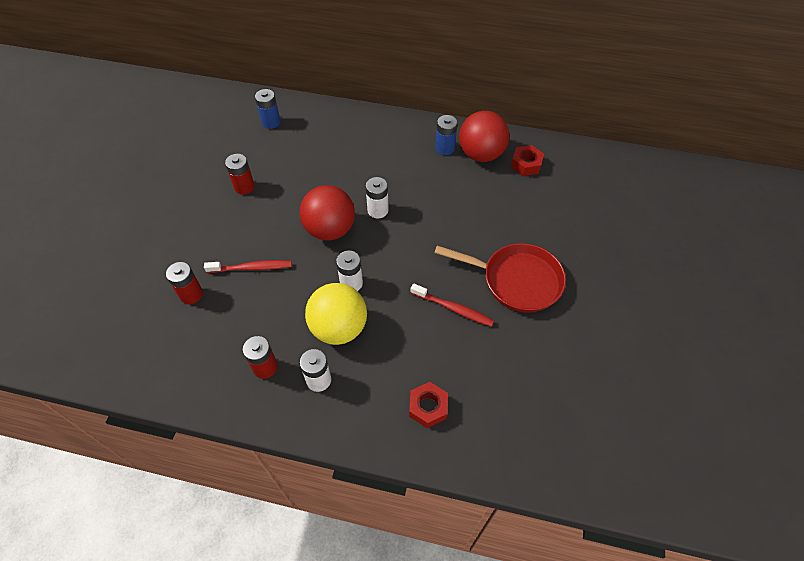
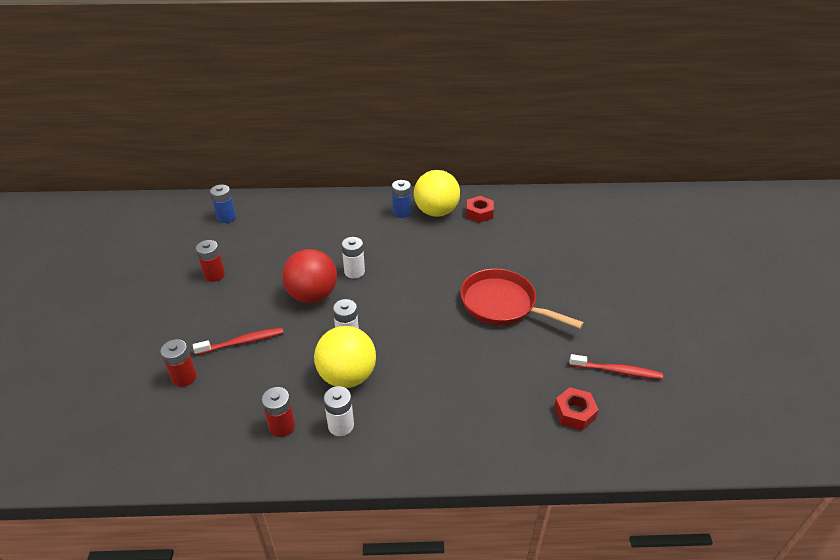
camera: 15 degrees left, 15 degrees down
(428, 407) = (456, 425): red nut -> red nut (574, 413)
(453, 308) = (453, 338): red toothbrush -> red toothbrush (617, 371)
(481, 154) = (436, 212): red ball -> yellow ball
(516, 280) = (502, 304): red pan -> red pan turned 150 degrees counterclockwise

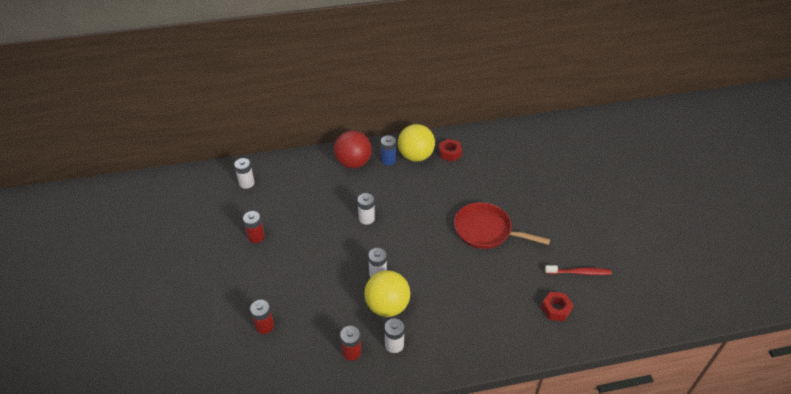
camera: 10 degrees left, 5 degrees up
(226, 217) = (246, 183): blue battery -> white battery
(242, 342) = (299, 290): red toothbrush -> none
(312, 295) = (340, 243): red ball -> red ball (353, 163)

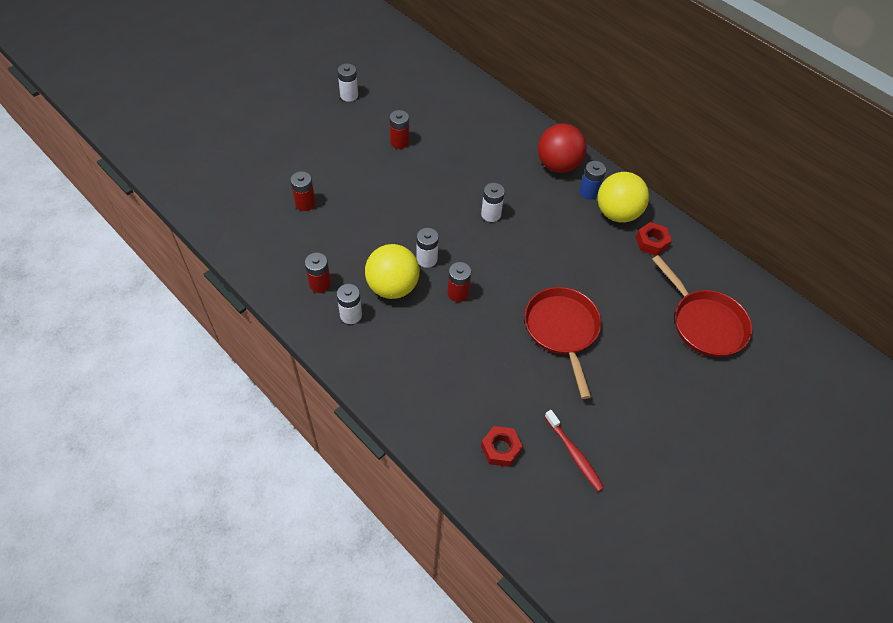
camera: 55 degrees right, 10 degrees up
(246, 183) = (458, 99): white battery -> white battery (349, 95)
(419, 270) = (458, 293): none -> red battery
(523, 163) = (704, 323): none -> red pan

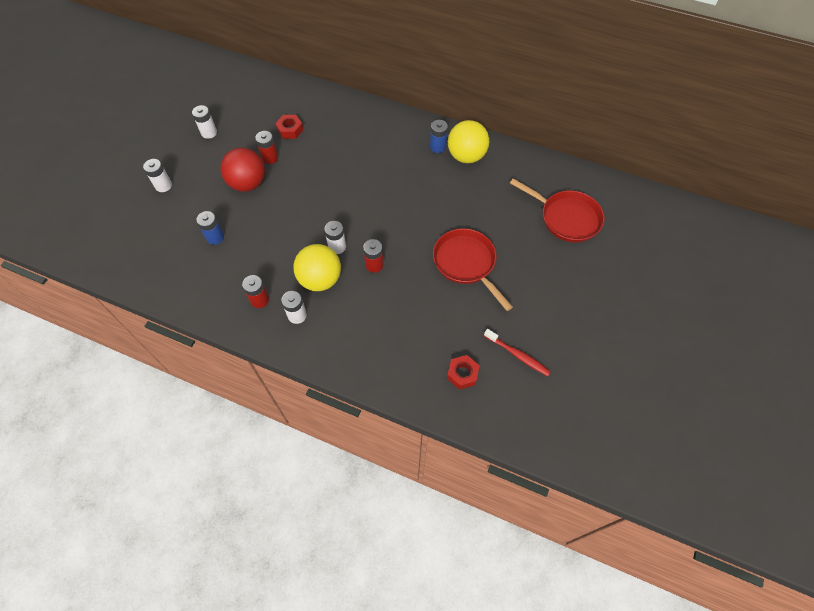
camera: 20 degrees left, 5 degrees up
(305, 203) = (215, 237): red battery -> blue battery
(491, 214) = (371, 191): white battery -> white battery (163, 185)
(558, 165) = (404, 133): red ball -> red ball (248, 183)
(651, 242) = (501, 170): red nut -> red nut (290, 130)

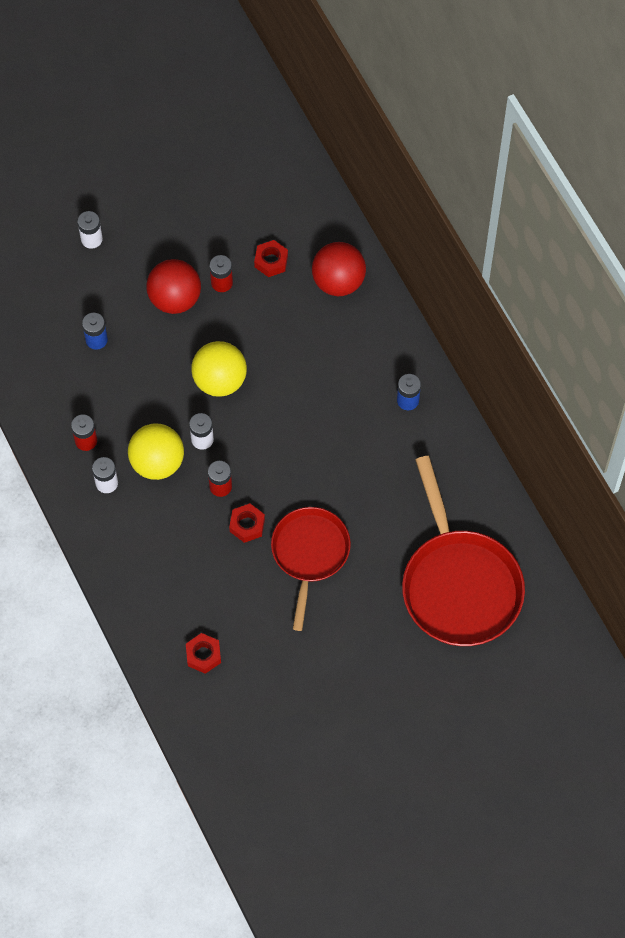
camera: 40 degrees right, 5 degrees up
(209, 133) = (184, 202): white battery -> none
(339, 116) = (338, 281): none -> red ball
(412, 275) = (247, 525): none -> red nut
(466, 156) = (427, 435): yellow ball -> yellow ball (220, 380)
(518, 355) = (269, 678): red toothbrush -> none
(566, 218) = (459, 584): red pan -> red pan, size x1.53

